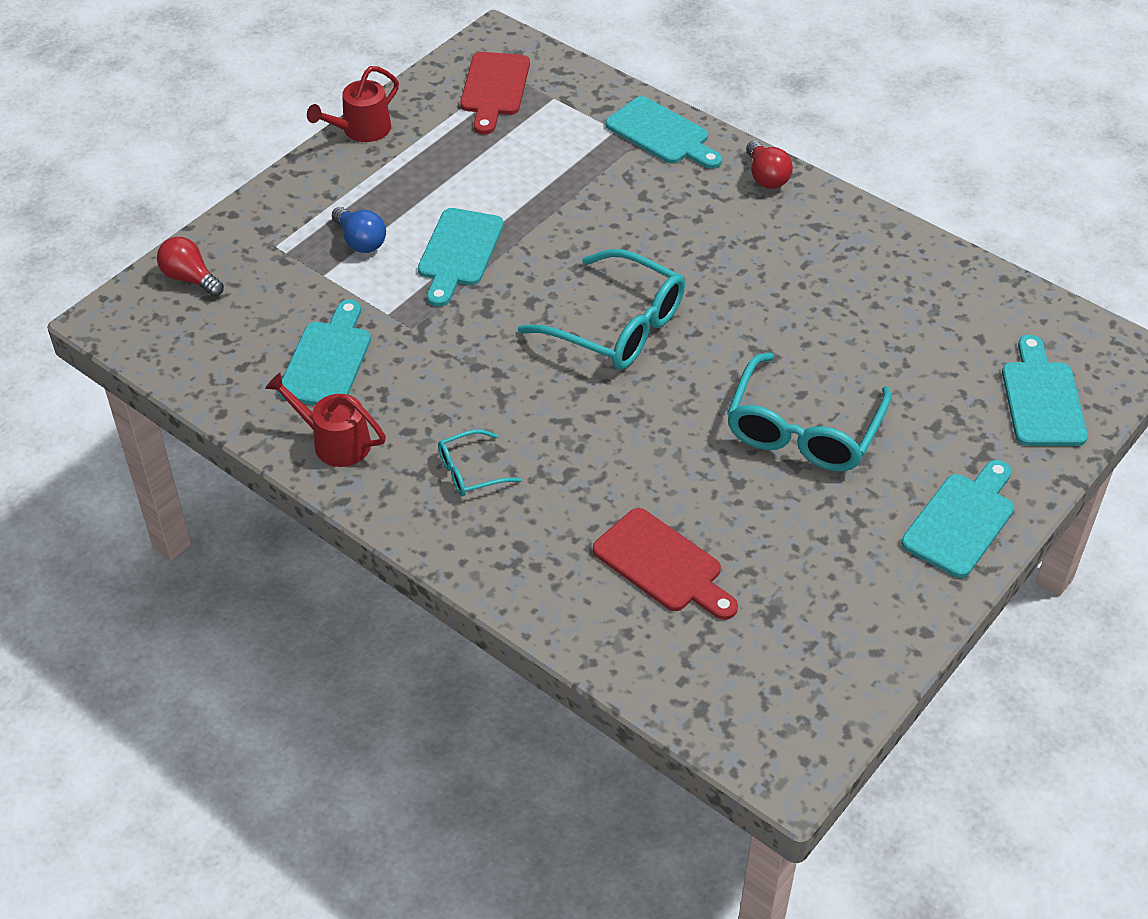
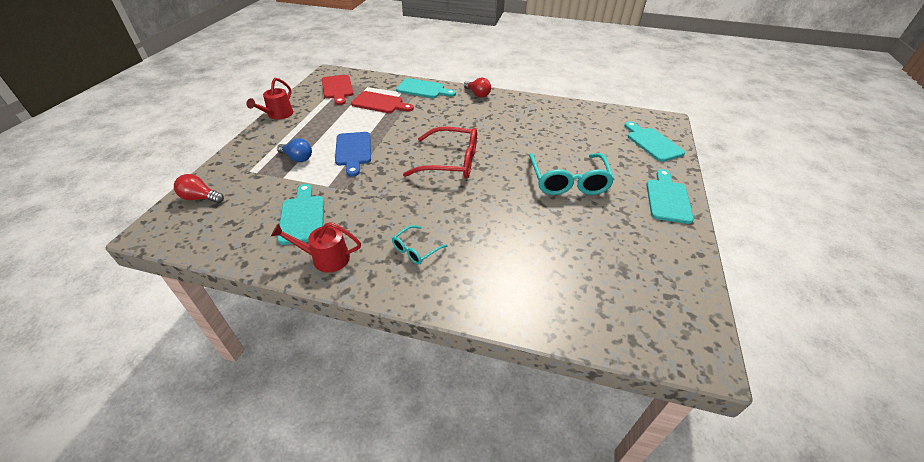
camera: 25 degrees left, 5 degrees down
(459, 253) = (353, 151): turquoise cutting board -> blue cutting board
(618, 327) = (452, 162): turquoise glasses -> red glasses
(663, 565) = (551, 265): red cutting board -> red cutting board (380, 103)

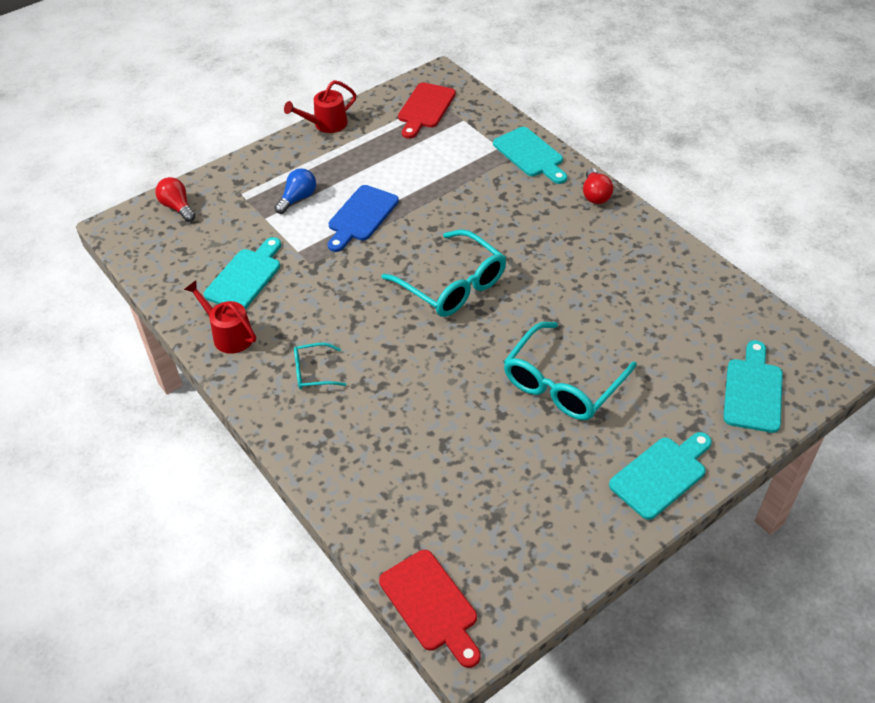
camera: 40 degrees right, 5 degrees up
(297, 158) = (298, 199): blue light bulb -> blue light bulb turned 120 degrees counterclockwise
(380, 103) = (454, 156): red cutting board -> red cutting board (431, 605)
(452, 162) = (453, 285): red glasses -> turquoise glasses

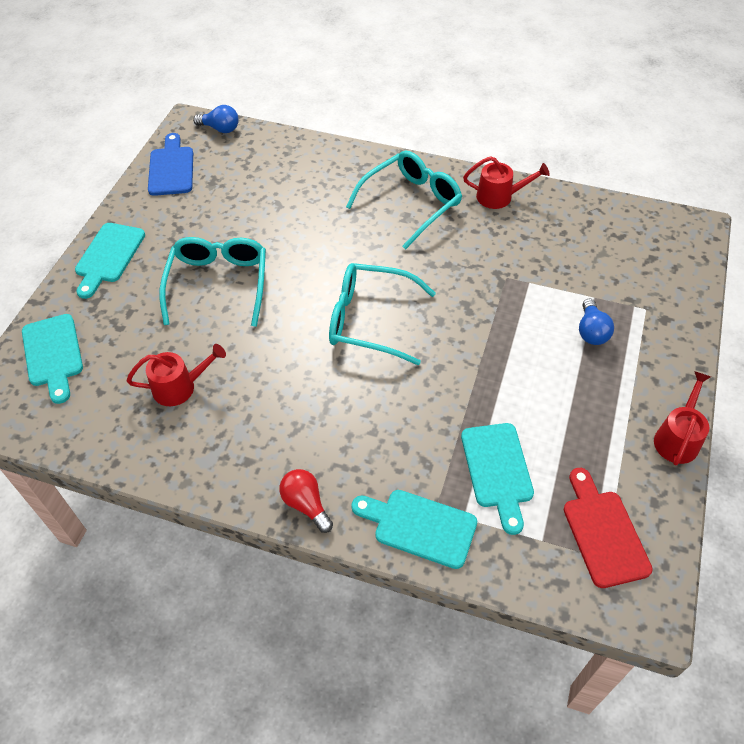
camera: 145 degrees right, 5 degrees up
(177, 207) = (677, 267): red light bulb -> none
(246, 277) = (542, 241): turquoise cutting board -> turquoise cutting board (498, 470)
(312, 372) = (412, 203): turquoise glasses -> turquoise glasses, size x2.02
(361, 216) = (515, 344): blue cutting board -> blue cutting board (171, 168)
(431, 605) = (220, 129): red cutting board -> blue light bulb
(646, 308) = (180, 387): none -> red watering can

